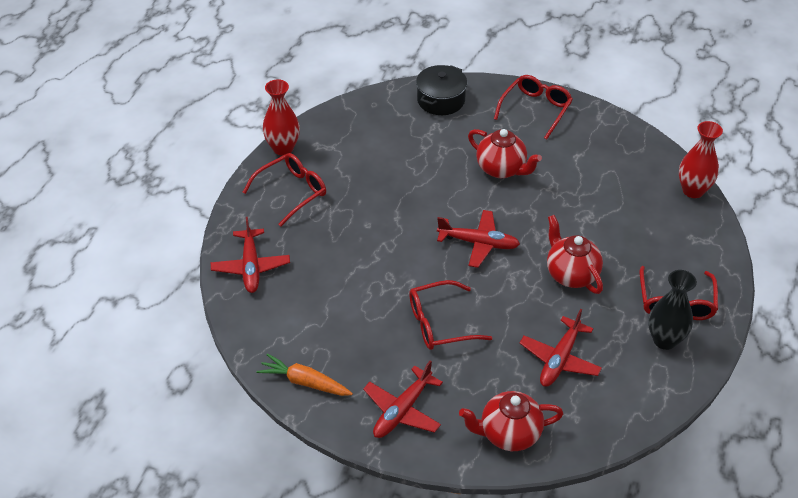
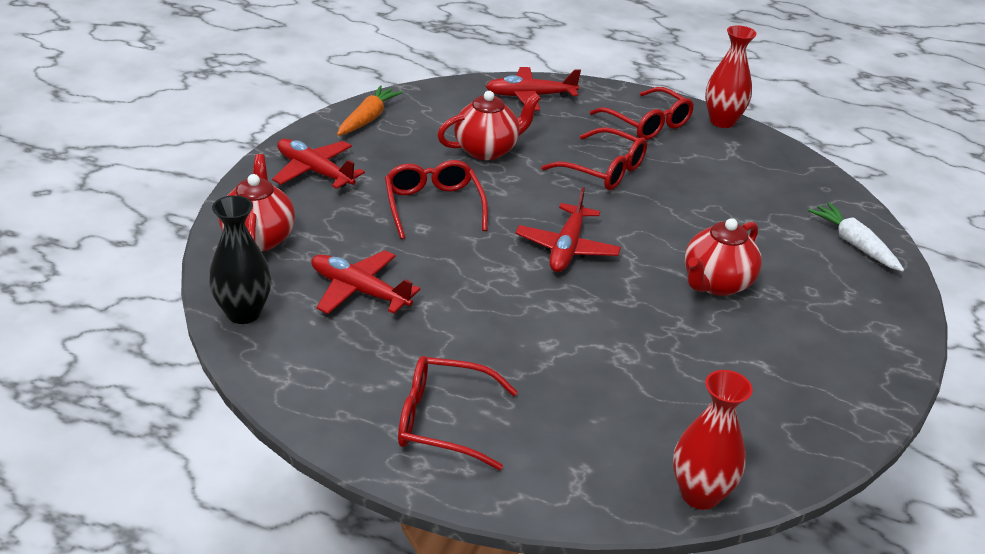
camera: 90 degrees right, 10 degrees down
(441, 100) = (854, 244): black pot -> white carrot
(536, 109) = (864, 334): red glasses -> red glasses (603, 170)
(571, 274) = (507, 321): red teapot -> red teapot (487, 150)
(664, 340) = (372, 395): black vase -> black vase (243, 313)

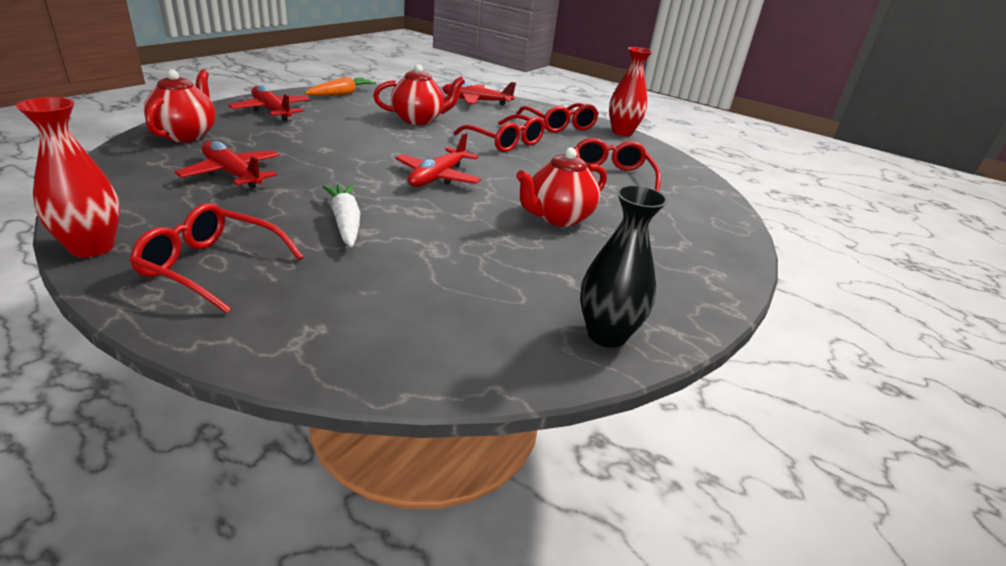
camera: 10 degrees right, 5 degrees down
(243, 313) = (118, 171): black vase -> black vase (606, 335)
(433, 206) = (346, 140): red glasses -> red glasses (611, 176)
(700, 494) = (429, 374): red vase -> red vase (92, 248)
(854, 244) = (703, 213): white carrot -> white carrot (345, 222)

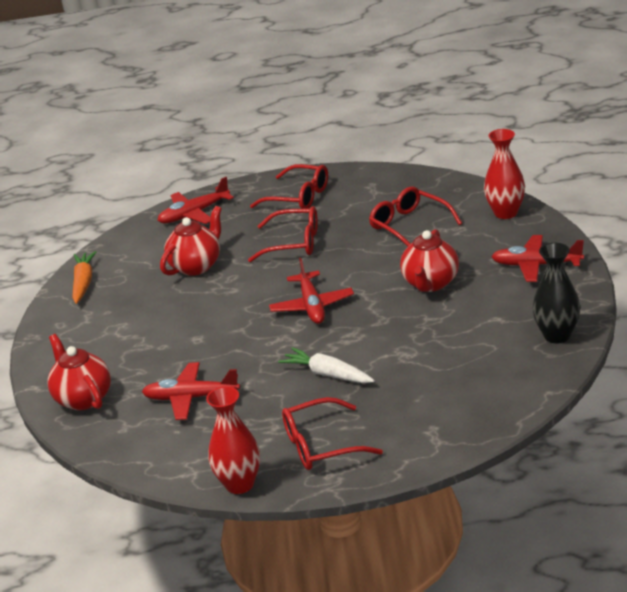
camera: 30 degrees left, 0 degrees up
(272, 111) = (79, 337): red plane -> red plane (536, 265)
(622, 132) = (351, 172): red vase -> red vase (505, 213)

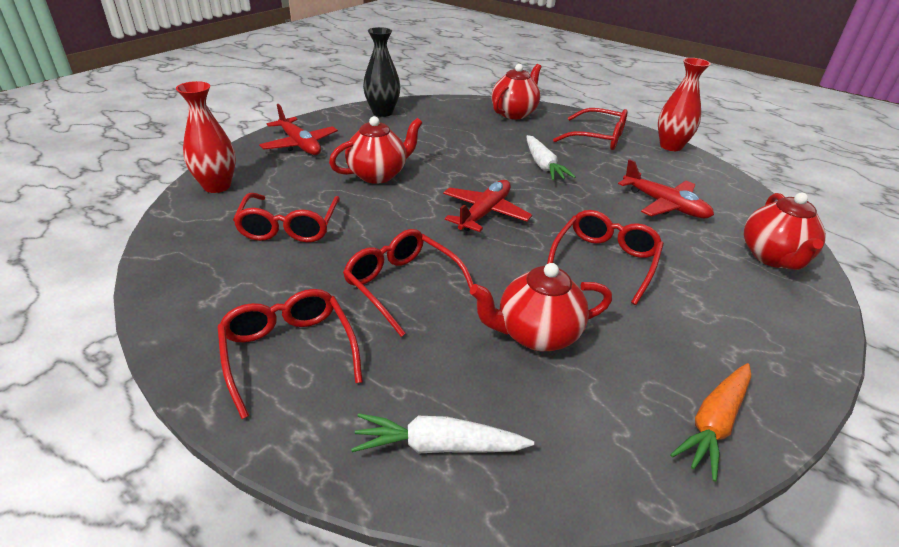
camera: 145 degrees left, 5 degrees up
(194, 214) = (438, 446): red plane -> white carrot
(197, 324) = (604, 261): none -> red glasses
(446, 424) = (514, 113): none -> red teapot

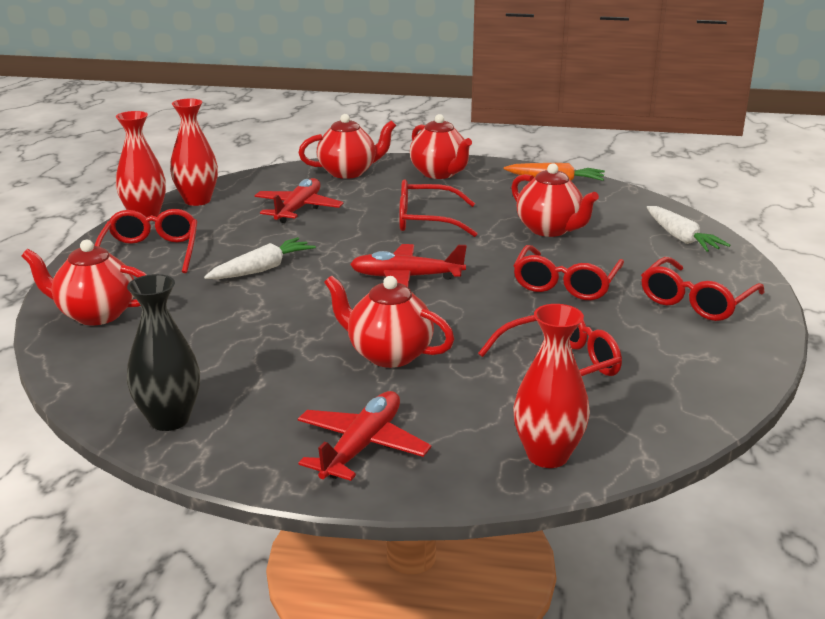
camera: 115 degrees left, 10 degrees down
(701, 169) = (197, 200): none -> red vase
(763, 321) = (439, 173): none -> red teapot

